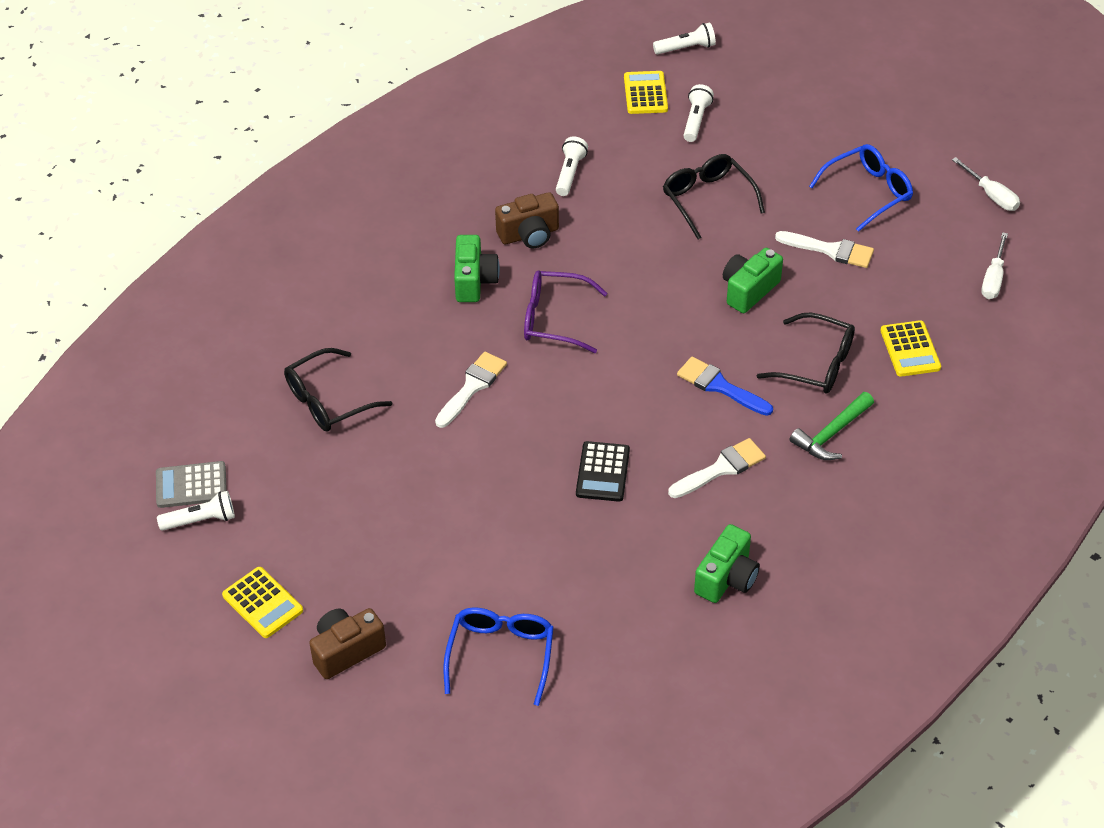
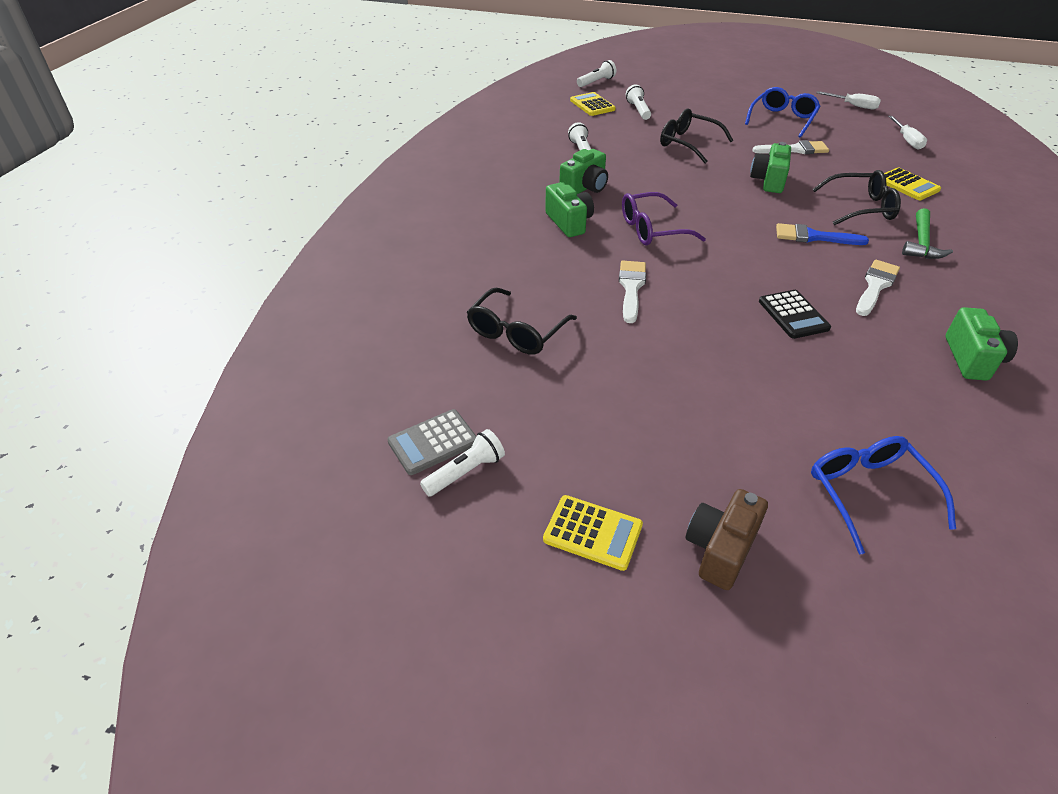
camera: 25 degrees left, 5 degrees down
(529, 235) = (585, 187): brown camera -> green camera

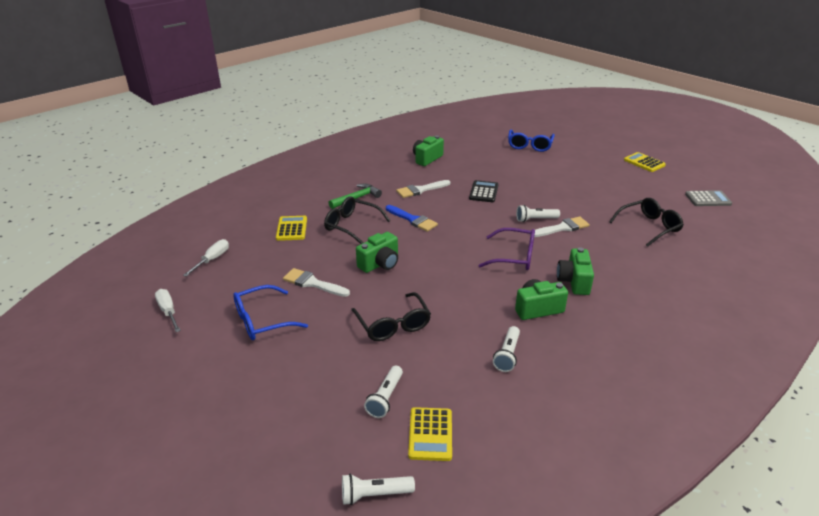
camera: 150 degrees left, 10 degrees down
(466, 472) = (693, 187): white flashlight -> white flashlight (535, 219)
(631, 288) = (562, 228): white brush -> white brush turned 150 degrees counterclockwise
(720, 549) = (598, 149): brown camera -> none

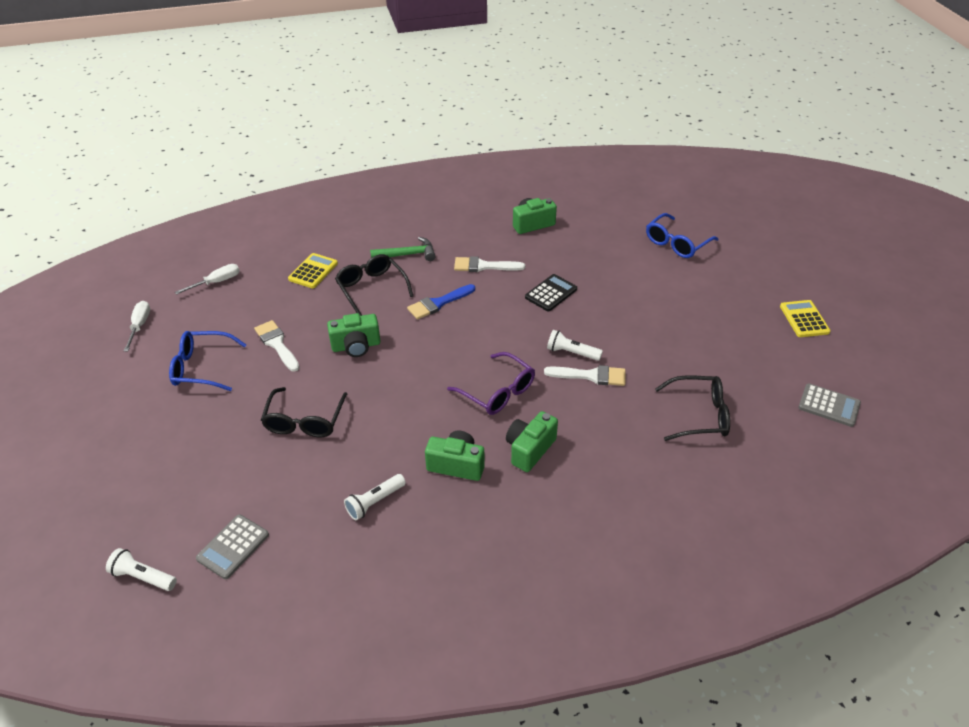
camera: 30 degrees right, 10 degrees up
(385, 398) = (230, 493): white flashlight -> none
(413, 220) = (438, 303): blue brush -> blue brush turned 75 degrees clockwise
(430, 434) = (233, 547): yellow calculator -> grey calculator

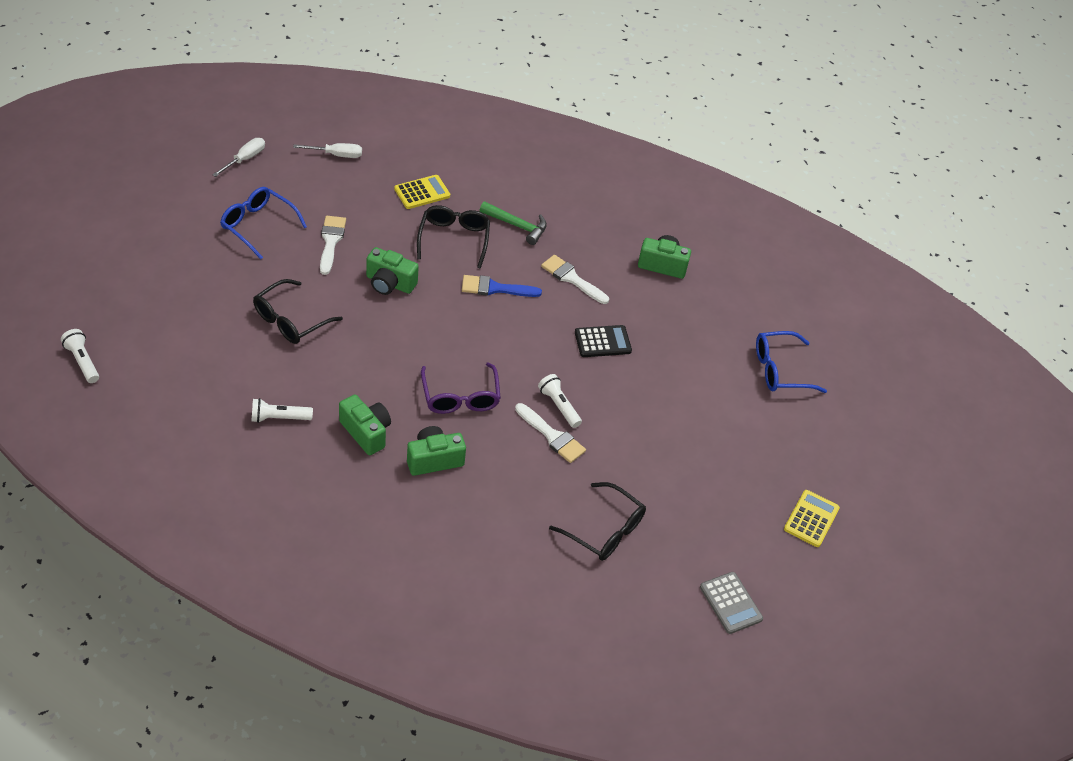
camera: 30 degrees right, 5 degrees up
(233, 547) = (155, 381): grey calculator -> none

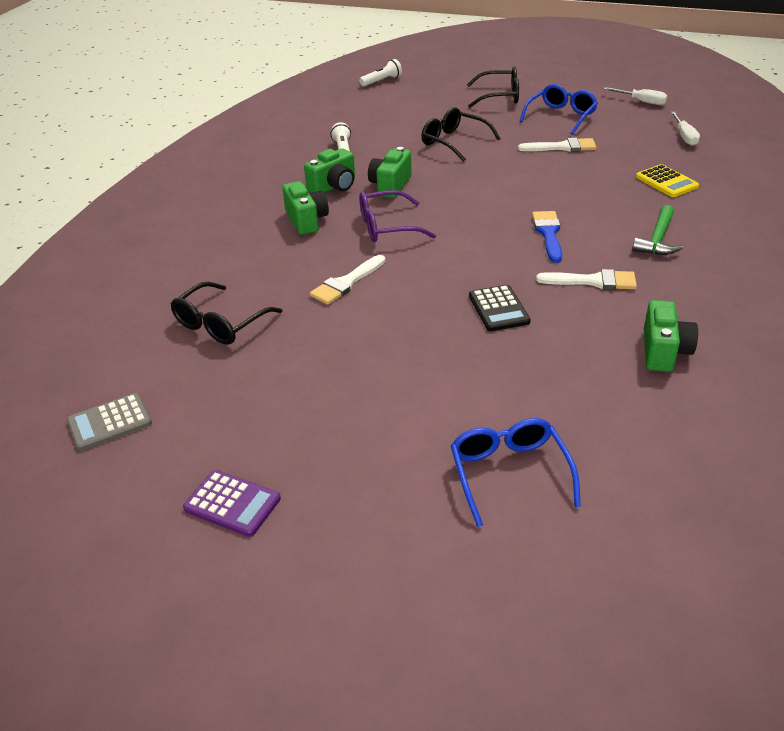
camera: 95 degrees right, 10 degrees down
(389, 283) = (523, 178): green camera -> green camera (390, 186)
(454, 239) = (609, 205): black glasses -> black glasses (500, 96)
(559, 406) = (390, 284): white flashlight -> none
(572, 278) = (593, 281): white brush -> white brush turned 60 degrees clockwise
(811, 519) = (232, 504): yellow calculator -> purple calculator

